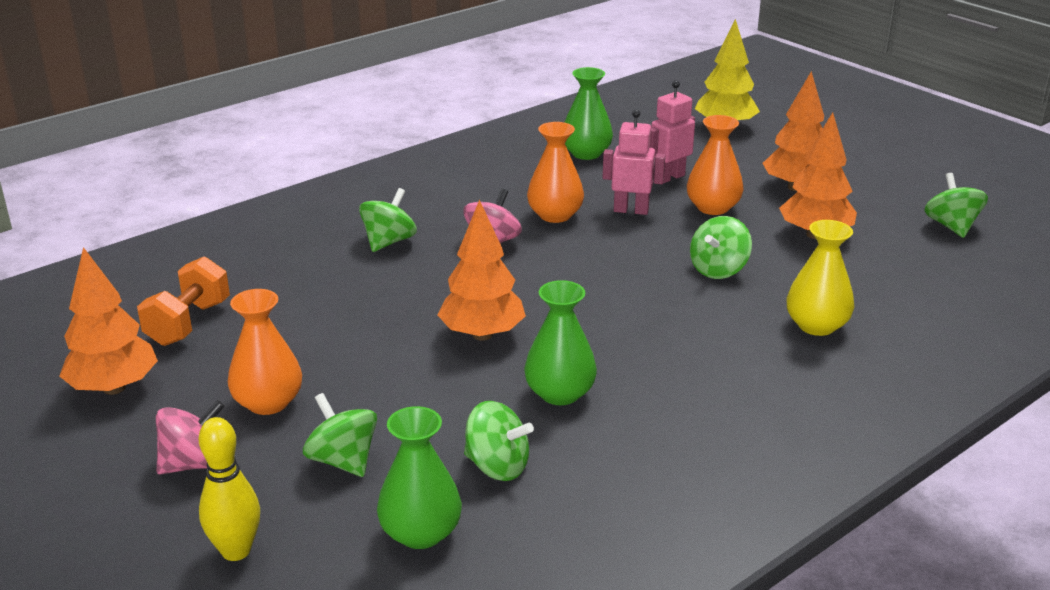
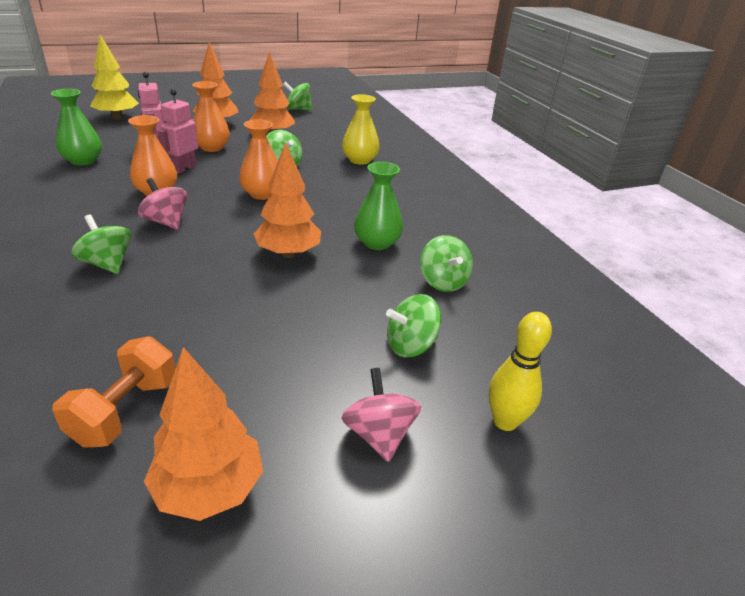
camera: 75 degrees left, 5 degrees up
(188, 323) = (125, 411): orange dumbbell -> orange dumbbell turned 75 degrees clockwise
(268, 402) = (309, 373): orange vase -> orange vase (262, 194)
(421, 533) = (502, 326): green vase -> none
(497, 466) = (443, 282): green spinning top -> green spinning top turned 120 degrees clockwise

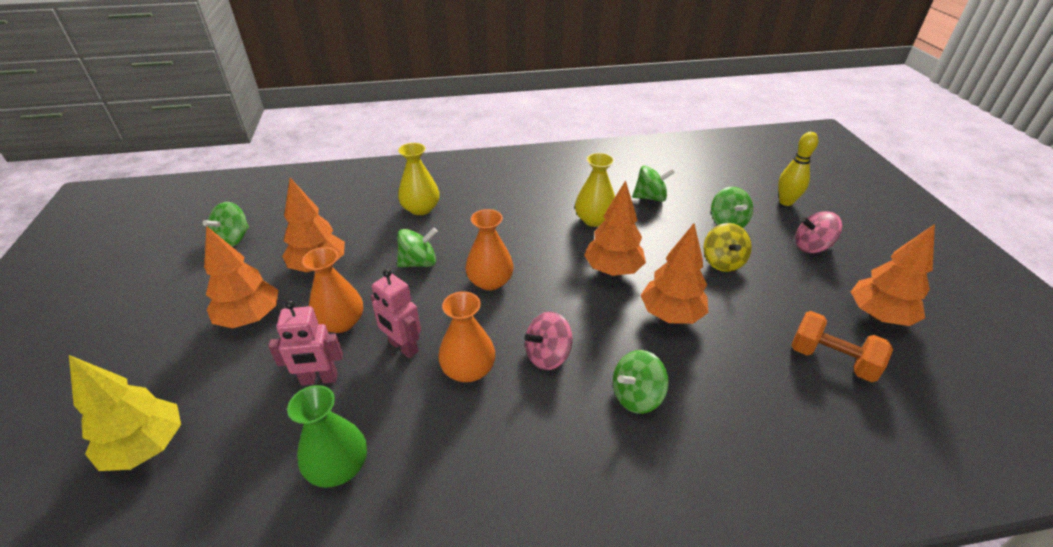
camera: 75 degrees left, 5 degrees up
(216, 287) = (671, 314): none -> orange tree
(318, 333) = (722, 262): none -> yellow spinning top
(377, 243) = (594, 219): green vase -> yellow vase

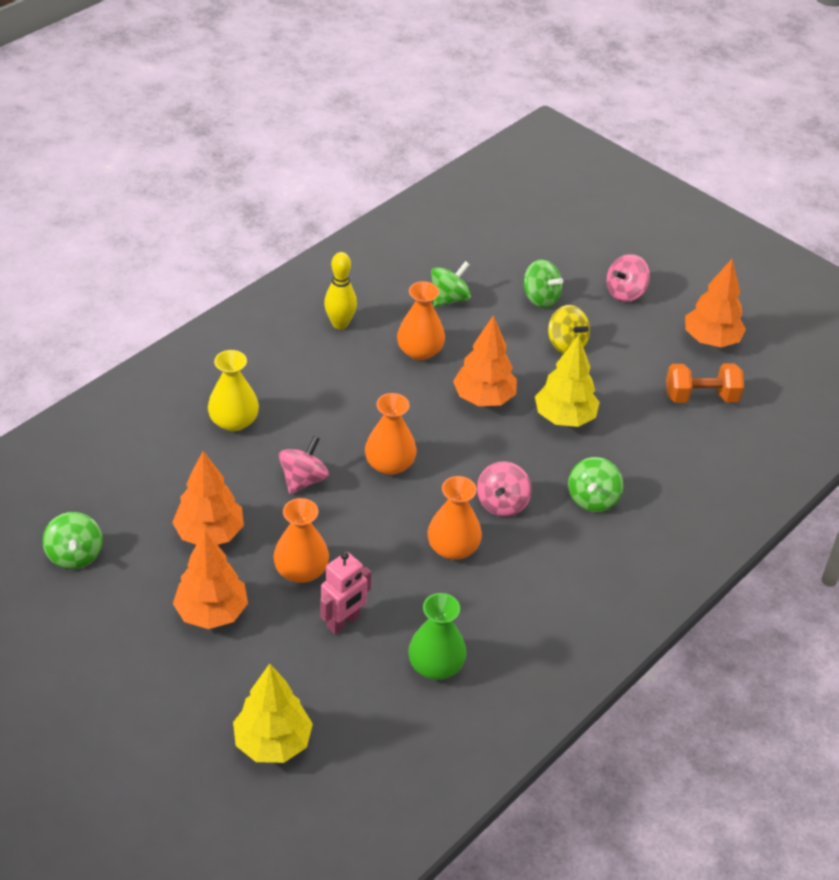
camera: 40 degrees left, 5 degrees up
(403, 347) = (381, 560): pink robot -> none
(419, 263) = (303, 480): green spinning top -> pink spinning top
(594, 219) = (420, 351): yellow vase -> orange vase
(671, 314) = (564, 417): orange tree -> yellow tree
(786, 202) = (573, 248): yellow bowling pin -> yellow bowling pin (340, 324)

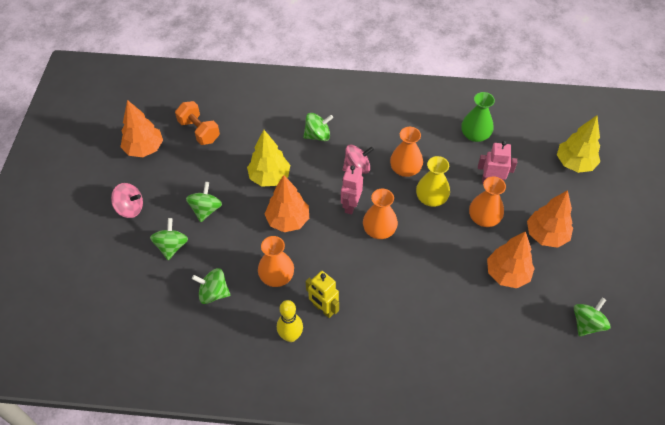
camera: 125 degrees left, 10 degrees up
(234, 421) = (424, 328): yellow vase -> yellow vase (431, 198)
(303, 480) = (429, 260): pink spinning top -> none
(343, 362) = (323, 309): none -> yellow robot
(450, 461) = (350, 205): none -> pink robot
(566, 344) = (206, 209): yellow spinning top -> green spinning top

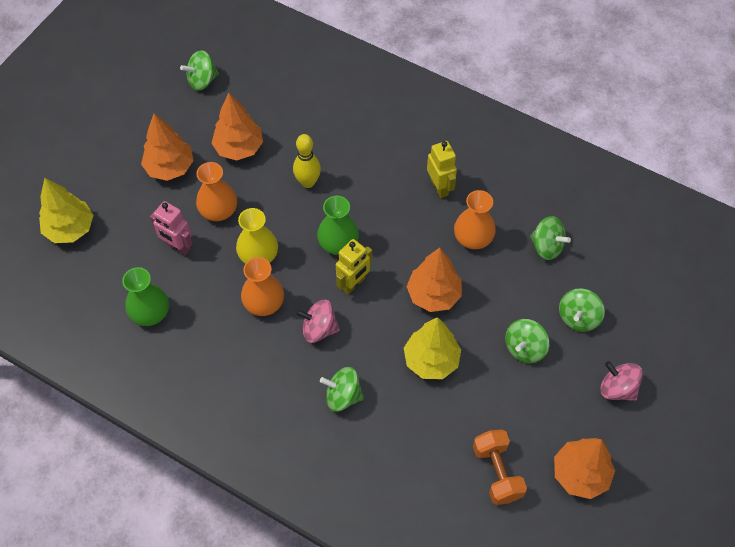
camera: 155 degrees left, 5 degrees up
(290, 336) = (483, 175): yellow bowling pin -> yellow bowling pin (308, 182)
(350, 205) = (353, 284): pink robot -> yellow robot
(379, 230) = (338, 243): orange vase -> green vase

